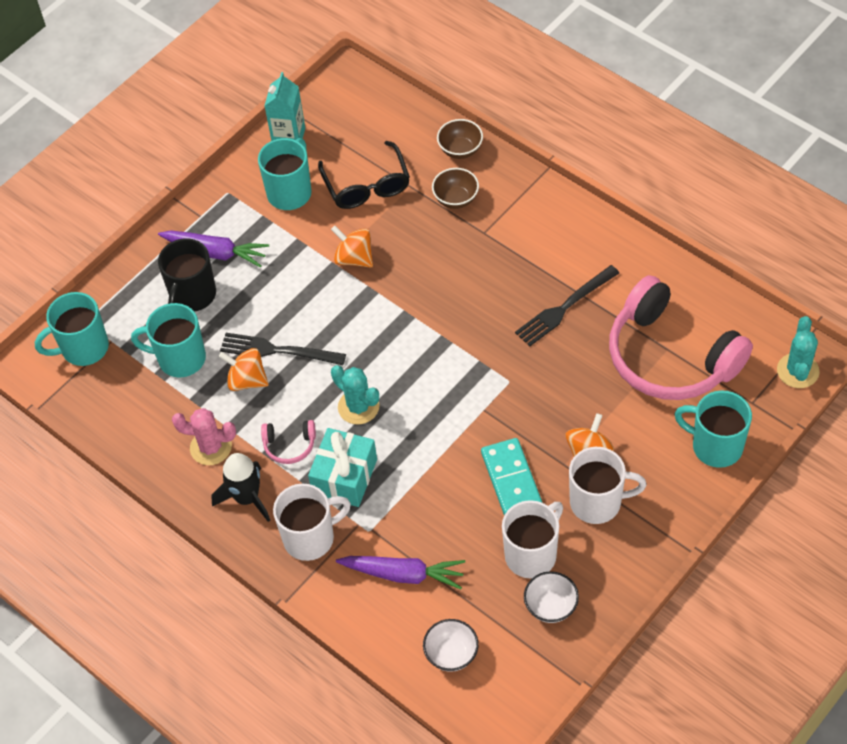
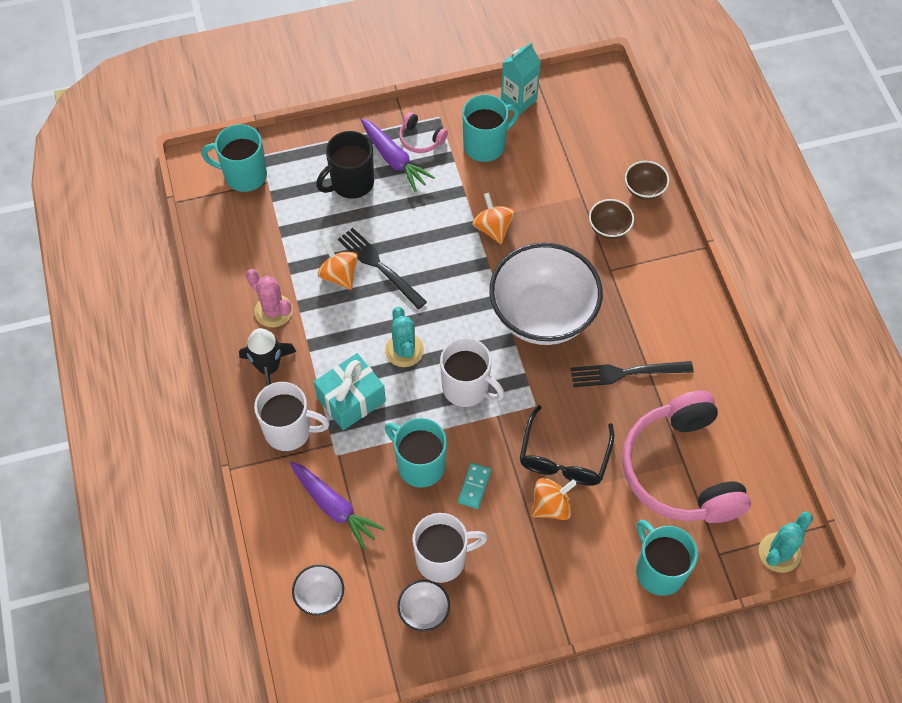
camera: 30 degrees right, 5 degrees up
(180, 358) = (305, 227): turquoise mug -> turquoise mug (420, 465)
(289, 445) = (330, 347): pink headphones -> pink headphones (421, 139)
(367, 185) = (548, 175): black glasses -> black glasses (564, 457)
(456, 304) = (542, 315): none -> white bowl
(511, 479) = (474, 486): turquoise domino -> turquoise domino, size x0.59
(597, 502) = (526, 552): white mug -> white mug (466, 388)

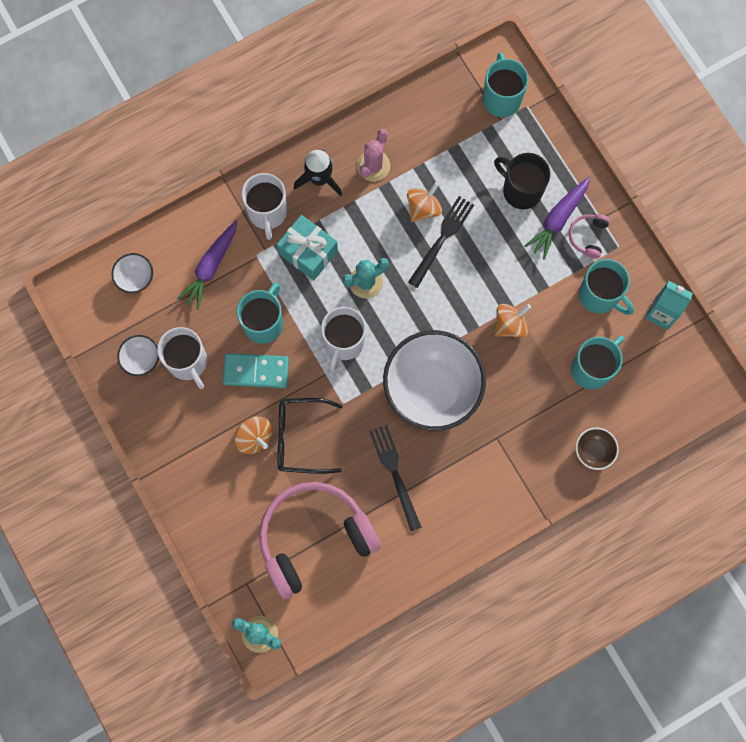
camera: 75 degrees right, 15 degrees up
(474, 486) = (256, 371): turquoise domino -> turquoise domino, size x1.71
(609, 228) = (540, 428): brown bowl -> none
(659, 570) = (220, 536): turquoise mug -> turquoise mug (592, 369)

